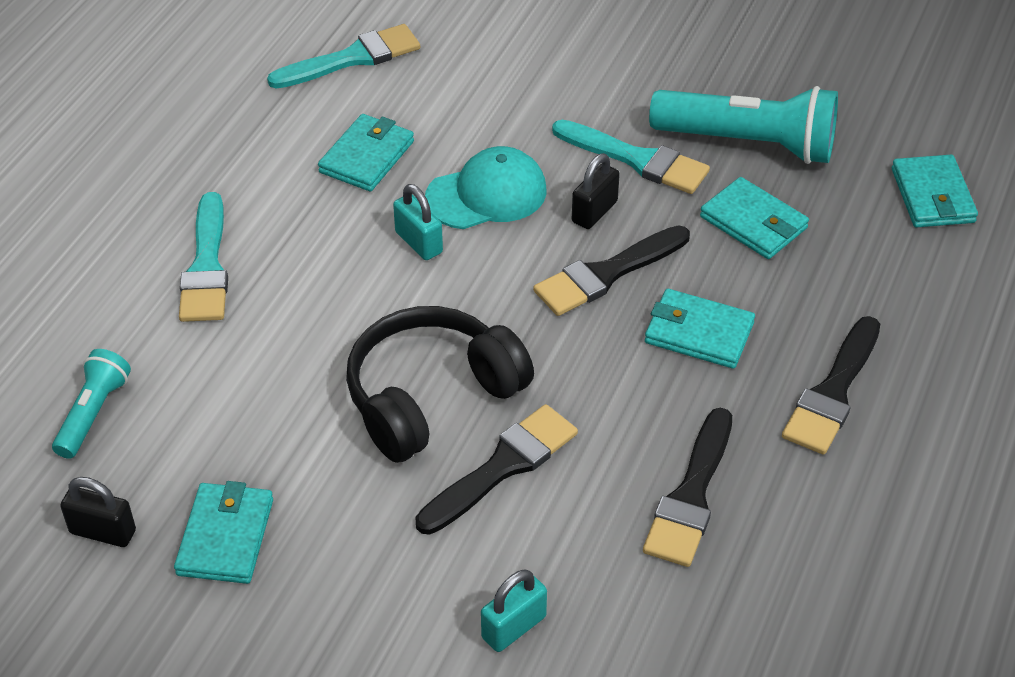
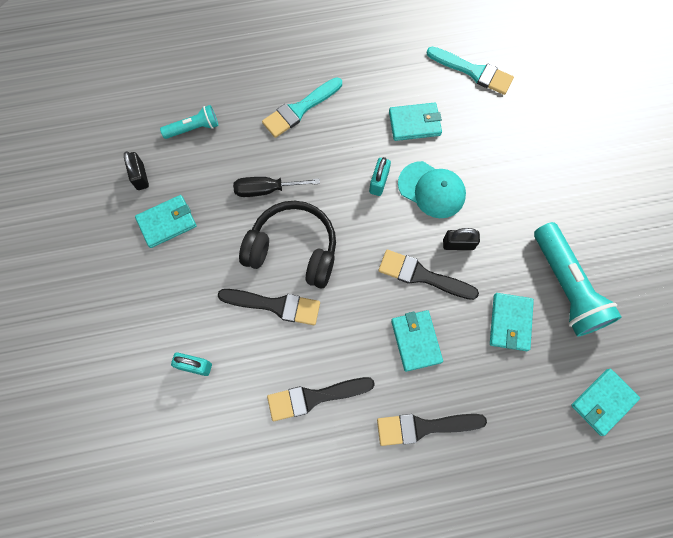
camera: 55 degrees right, 25 degrees up
(299, 376) = (266, 189): none -> black screwdriver
(637, 159) = (510, 241): turquoise brush -> none

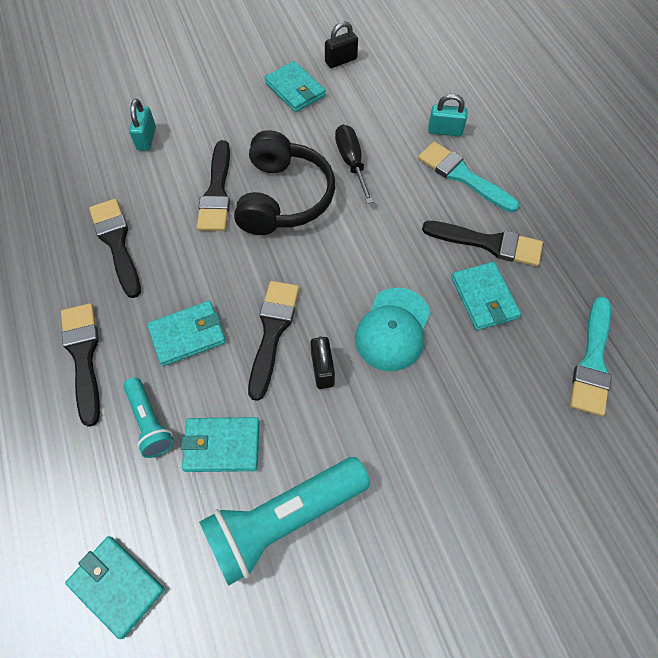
camera: 80 degrees right, 10 degrees down
(193, 128) = (408, 90): turquoise flashlight -> turquoise flashlight (149, 422)
(368, 108) = (488, 243): none -> black brush
(379, 182) = (388, 269): turquoise padlock -> turquoise padlock (445, 131)

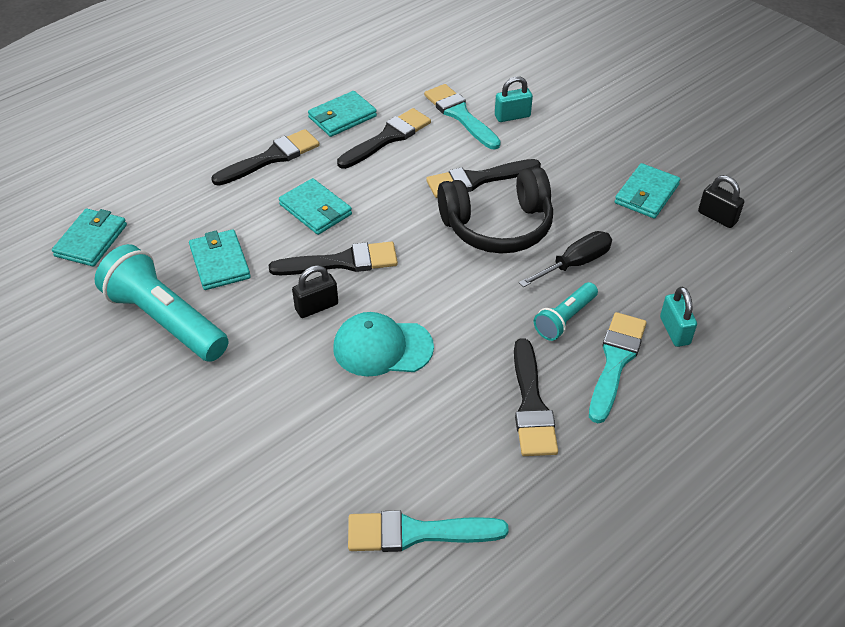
camera: 70 degrees right, 15 degrees down
(119, 175) = (460, 115): none -> turquoise brush
(149, 422) = (226, 214): turquoise flashlight -> turquoise flashlight (565, 319)
(484, 298) = (455, 415): turquoise wallet -> turquoise wallet (342, 117)

